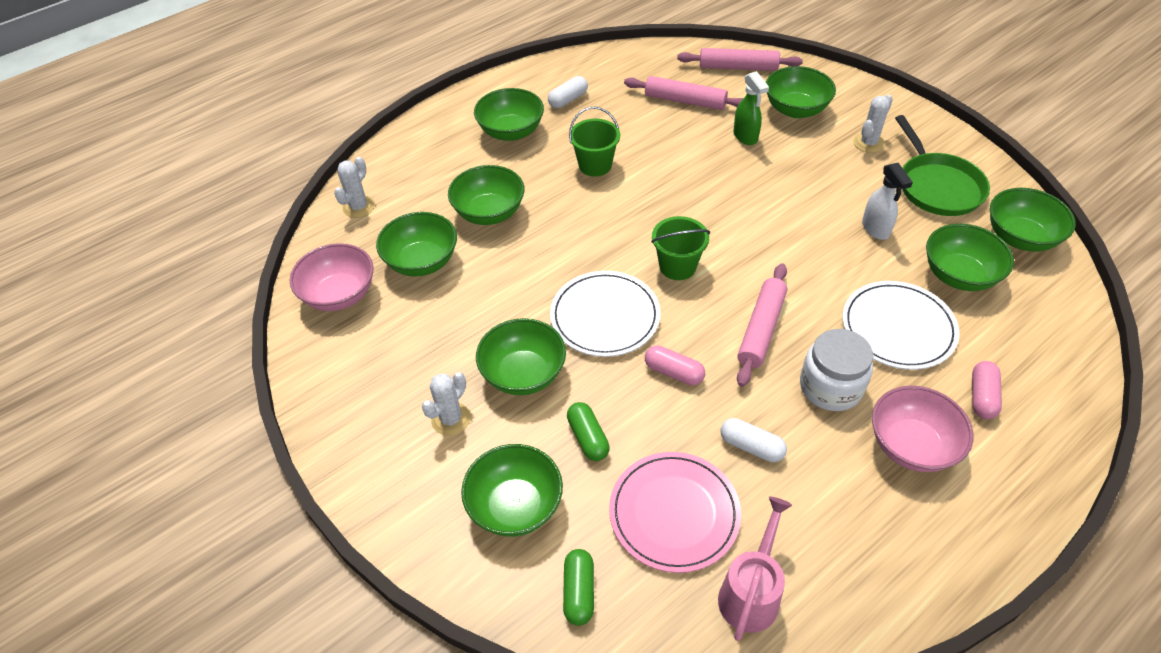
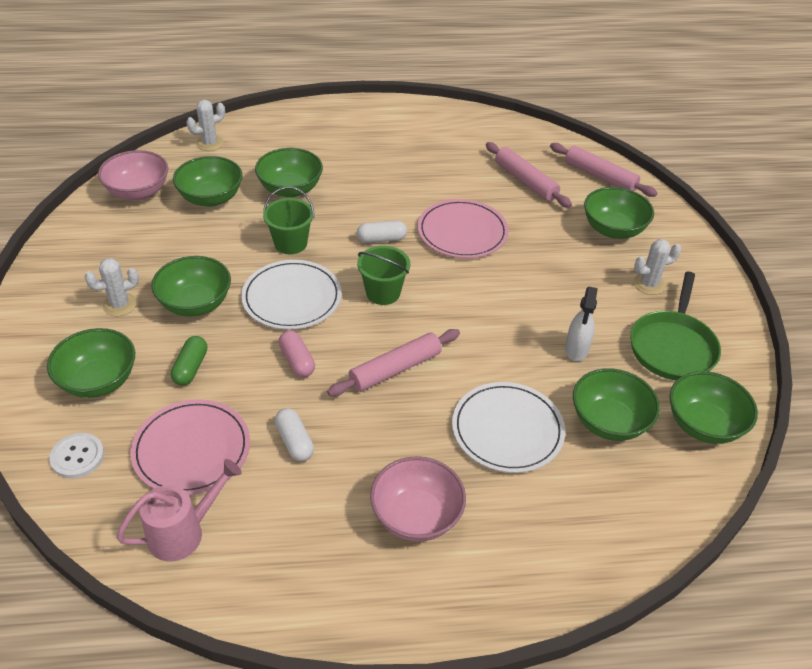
camera: 30 degrees right, 5 degrees down
(511, 132) = (366, 142): green bowl -> none
(568, 100) = (434, 139): white capsule -> white capsule (381, 239)
(579, 592) = (77, 457): green capsule -> white button
(595, 165) = (402, 194): green bucket -> green bucket (290, 243)
(683, 174) = (462, 232): none -> pink plate
(745, 137) = (545, 229): green spray bottle -> none
(830, 387) = (401, 438): white jar -> none
(982, 396) = (518, 519): pink capsule -> none

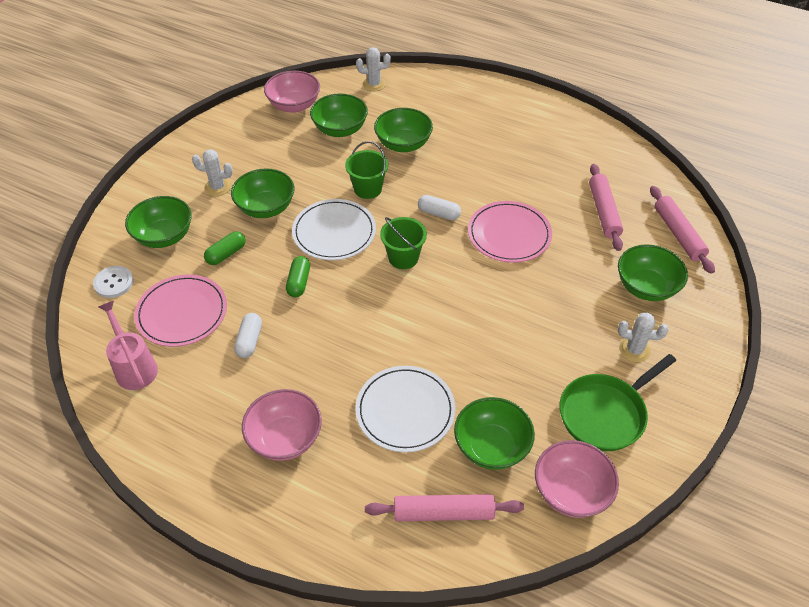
camera: 35 degrees right, 5 degrees up
(184, 532) = (134, 367): pink watering can -> pink watering can turned 120 degrees counterclockwise
(297, 361) = (299, 282): pink capsule -> green capsule
(395, 369) = (362, 322): pink rolling pin -> pink rolling pin (443, 512)
(576, 350) = (517, 375): white spray bottle -> none
(703, 425) = (571, 492): green bowl -> pink bowl

